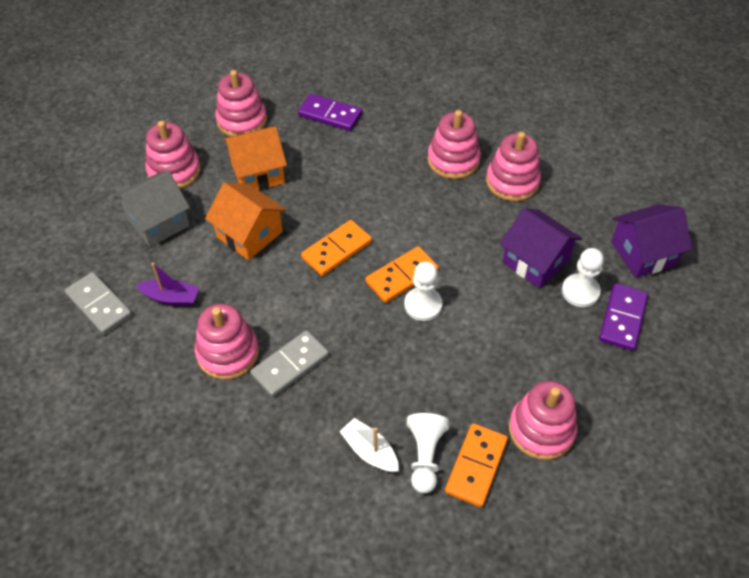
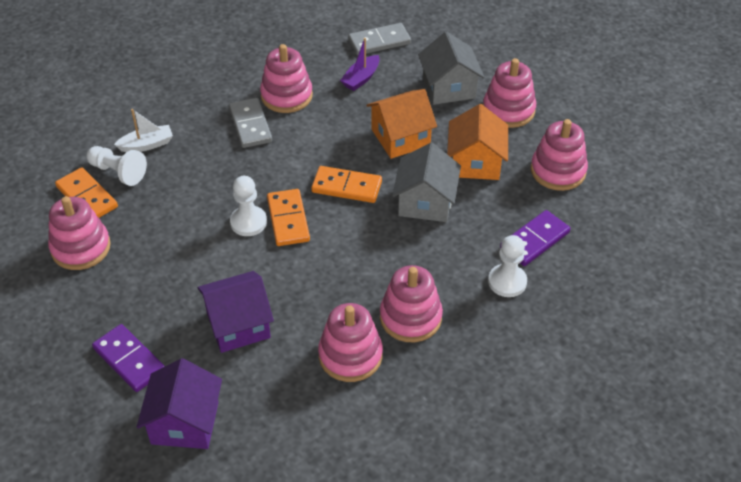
camera: 115 degrees right, 5 degrees down
(325, 190) = (425, 202): none -> grey house
(336, 250) = (346, 187): orange domino -> orange domino turned 60 degrees counterclockwise
(580, 291) = (180, 342): white pawn -> white pawn (507, 282)

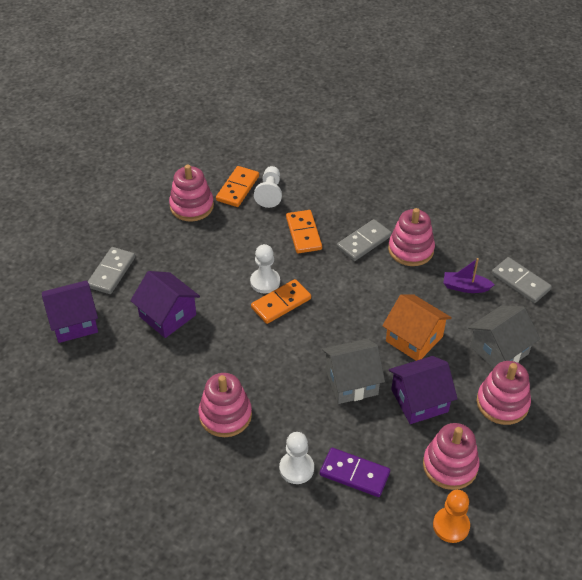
camera: 65 degrees right, 0 degrees up
(129, 360) = (111, 272): purple domino -> grey domino
(147, 145) = (305, 195): white boat -> none
(346, 187) = (336, 325): orange domino -> orange domino (303, 233)
(350, 355) = (171, 391): pink stacking toy -> none
(475, 162) = (419, 400): orange house -> purple house
(620, 195) = (451, 526): none -> orange pawn

